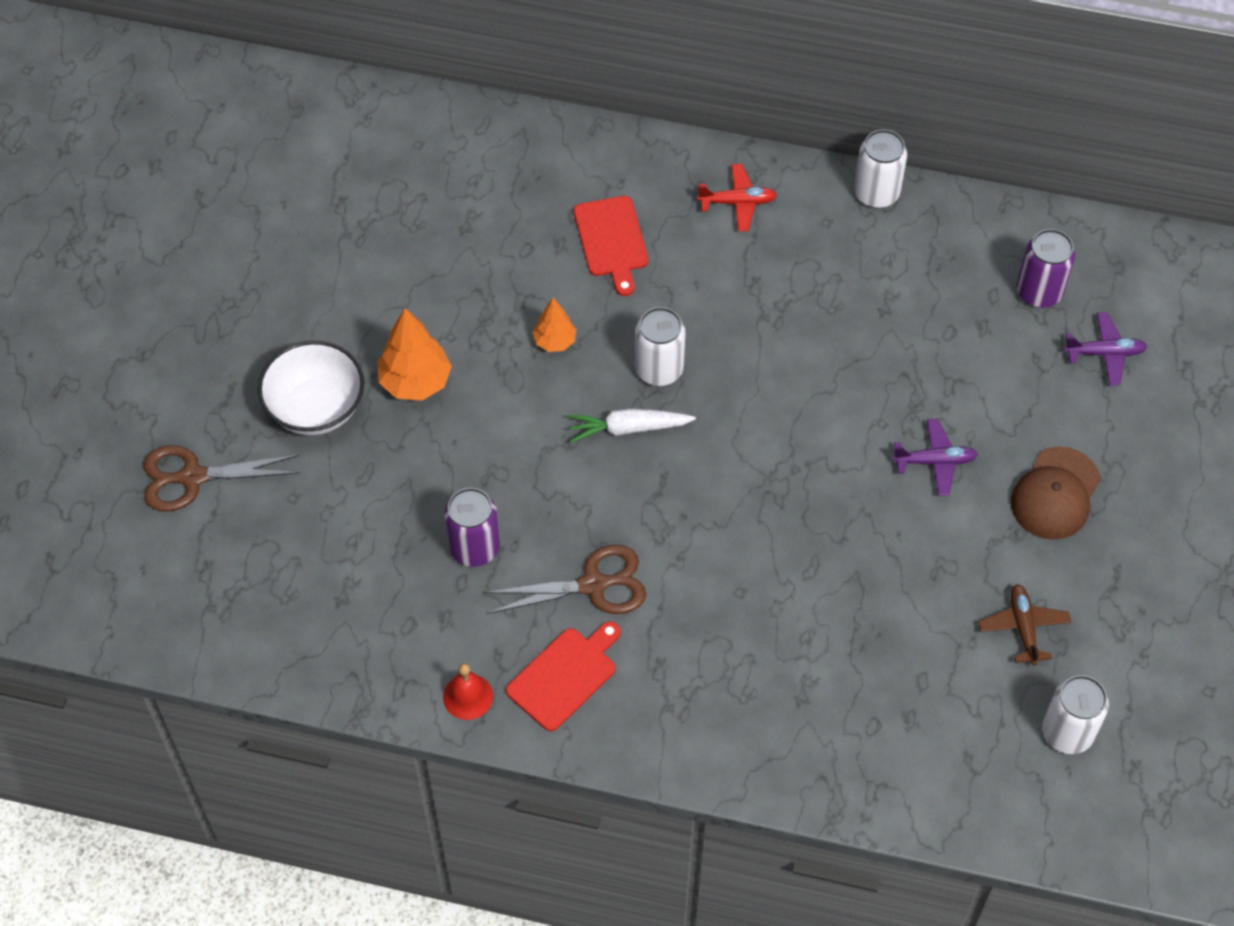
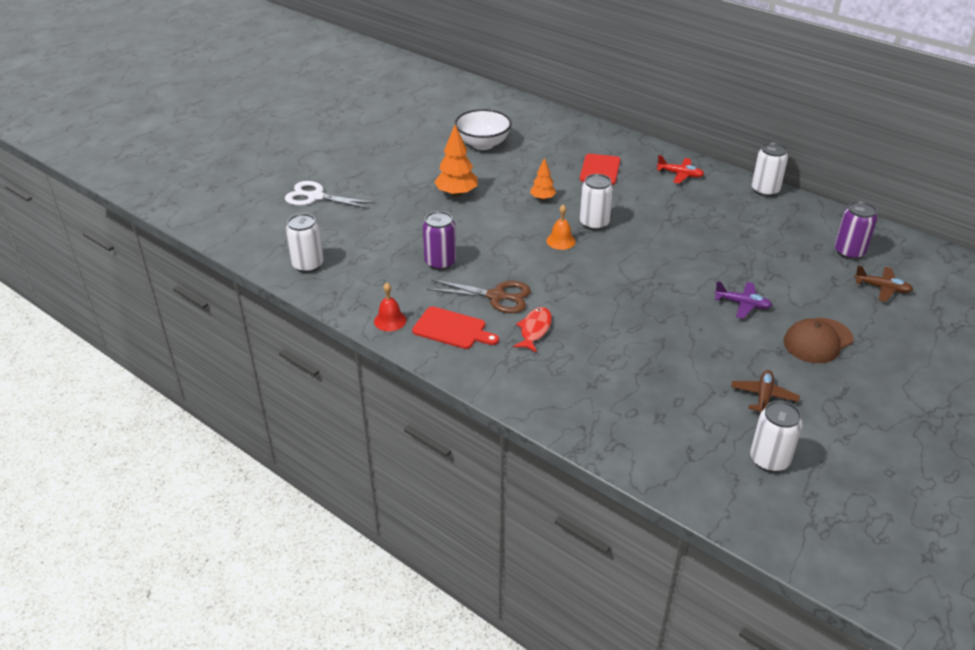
camera: 25 degrees right, 20 degrees down
(193, 477) = (316, 197): brown scissors -> white scissors
(277, 634) = (308, 265): none -> white can
(316, 408) = (397, 190): white bowl -> white bowl (483, 144)
(565, 676) = (452, 329): red cutting board -> red cutting board turned 45 degrees clockwise
(628, 429) = (561, 241): white carrot -> orange bell
(678, 629) = (534, 330): none -> red fish
(1104, 353) = (882, 288): purple plane -> brown plane

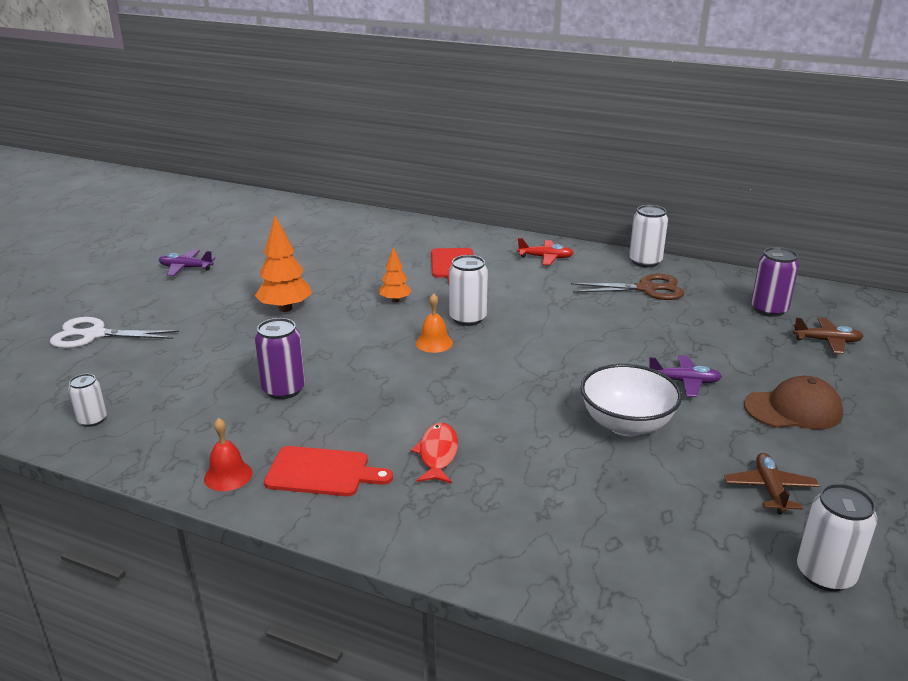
camera: 15 degrees left, 10 degrees down
(308, 265) = (92, 420): white can -> white can, size x0.62
(389, 146) = (186, 268): none -> purple plane
(483, 144) = (304, 254): white bowl -> white bowl (626, 424)
(496, 296) = (372, 420): brown scissors -> brown scissors (646, 289)
(817, 341) = (793, 409): brown cap -> brown cap turned 135 degrees counterclockwise

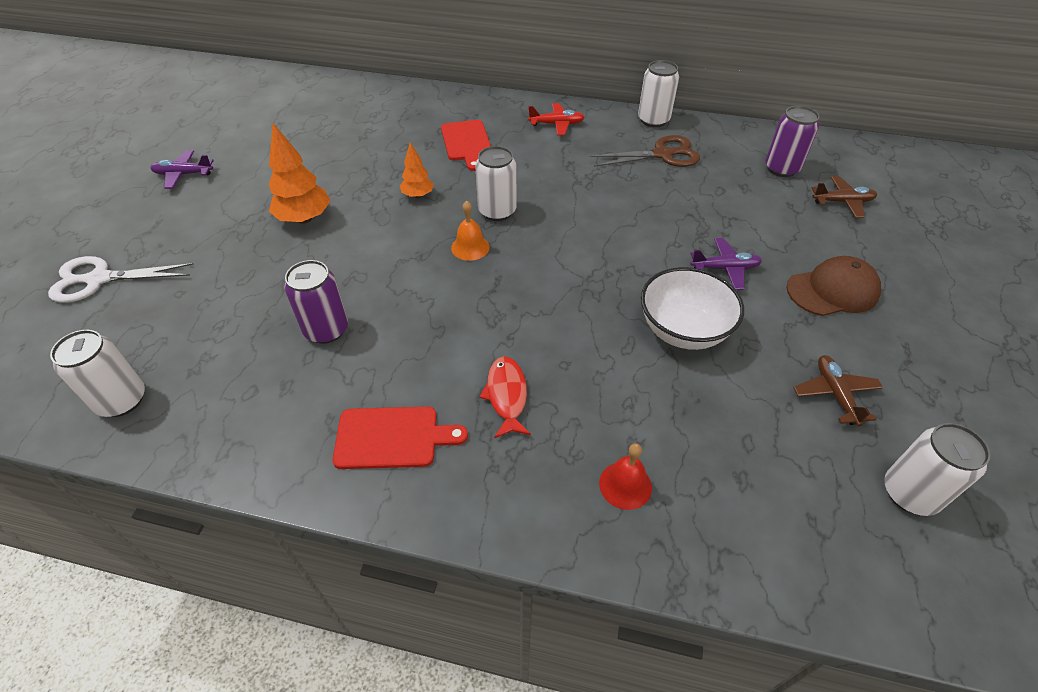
camera: 10 degrees left, 20 degrees up
(92, 420) = (122, 400): white can -> white can, size x1.60
(228, 475) = (291, 457): red bell -> red bell (625, 485)

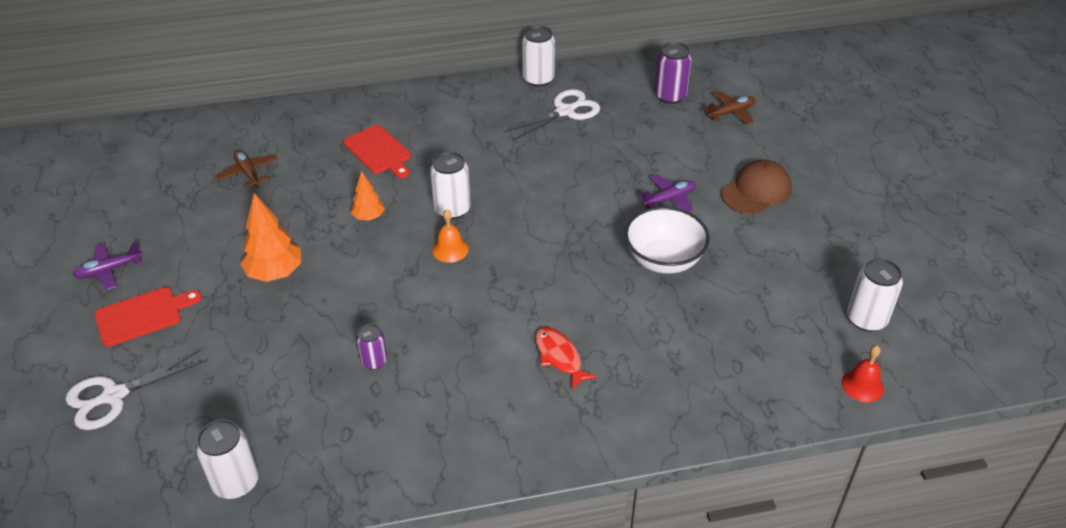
camera: 25 degrees left, 5 degrees down
(326, 329) = (374, 361): purple can -> purple can, size x0.62
(392, 437) = (491, 421): red cutting board -> red cutting board (142, 315)
(556, 124) = (452, 108): red plane -> none
(625, 485) = (683, 386): red bell -> red bell (862, 385)
(662, 155) = (565, 111): brown scissors -> white scissors
(835, 394) = (792, 269): brown plane -> brown plane (248, 173)

